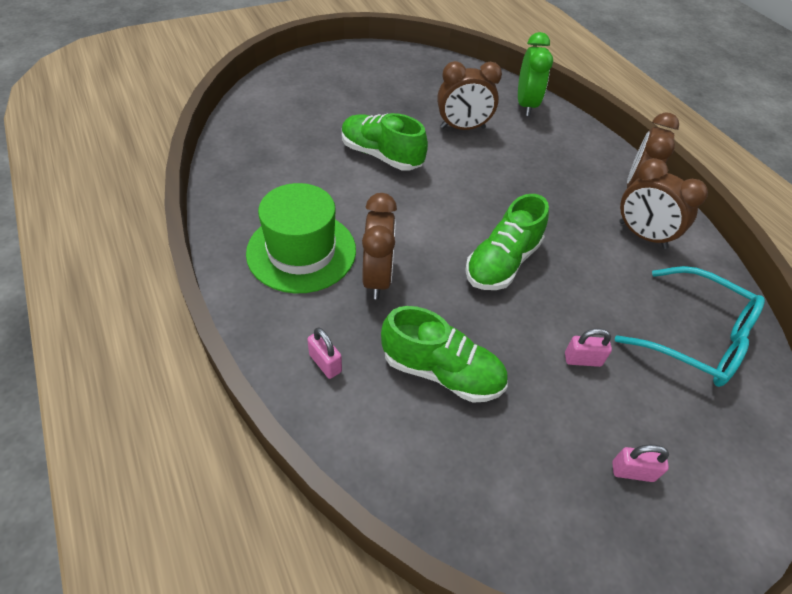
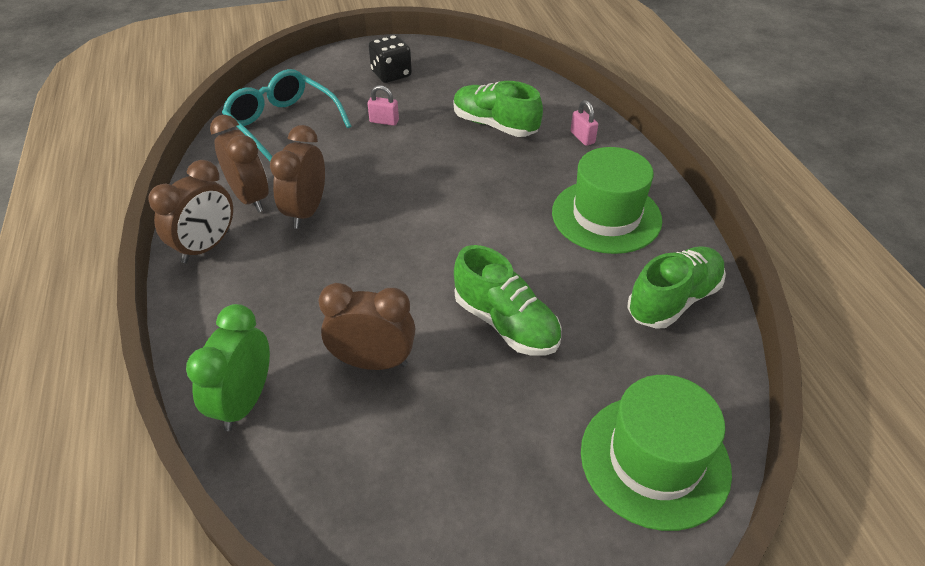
camera: 165 degrees left, 5 degrees down
(284, 97) = (654, 460): none -> green hat
(377, 278) = (533, 187): brown clock -> brown clock (306, 211)
(502, 262) = (410, 188): green shoe -> green shoe (673, 300)
(632, 471) = (391, 74): pink padlock -> black dice

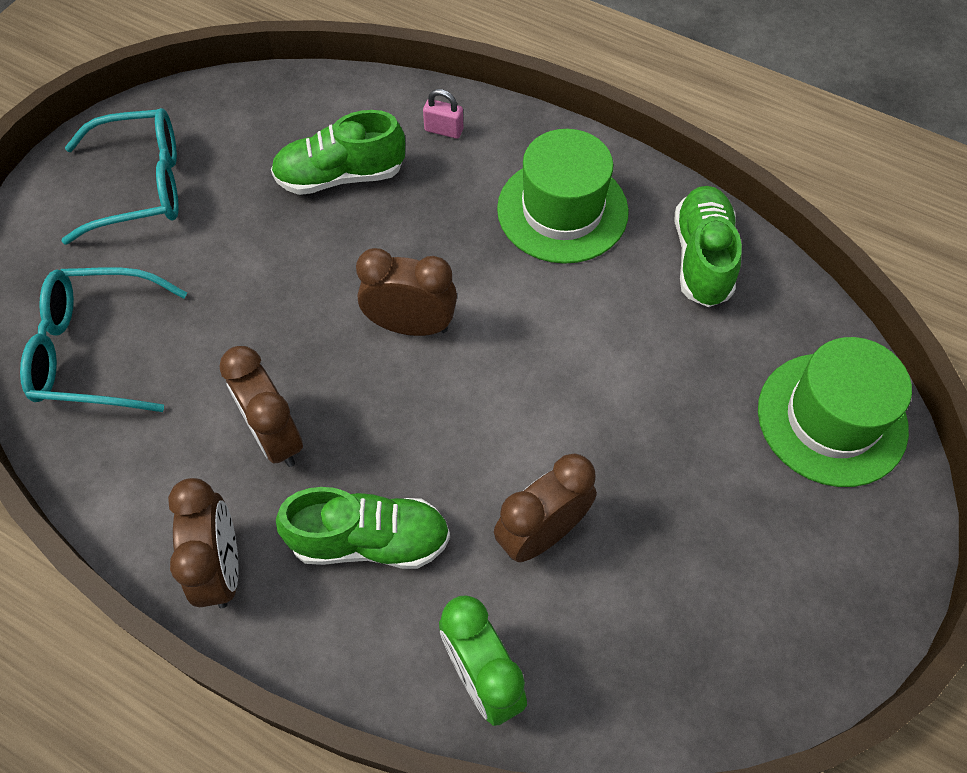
camera: 45 degrees left, 15 degrees up
(250, 198) = (190, 472): brown clock -> brown clock (411, 326)
(384, 121) = (214, 258): pink padlock -> none
(391, 74) = (139, 186): black dice -> turquoise glasses
(506, 323) = (603, 395): green shoe -> green shoe (370, 540)

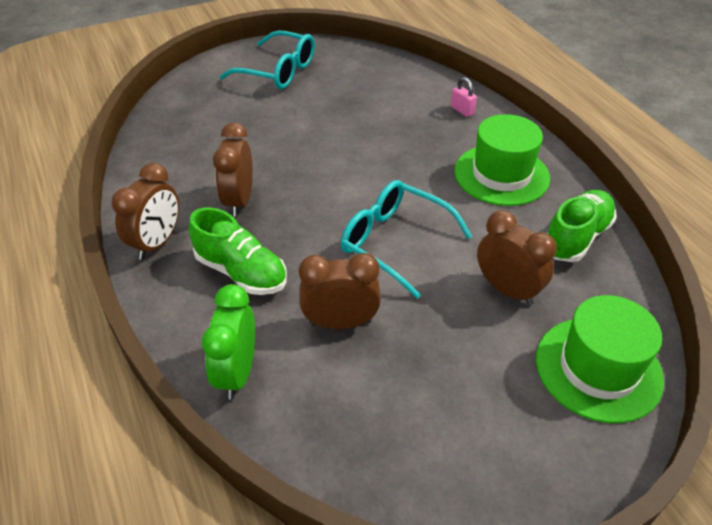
camera: 35 degrees right, 15 degrees down
(97, 350) = (192, 126): turquoise glasses -> turquoise glasses (395, 243)
(340, 176) = (383, 107): green shoe -> none
(411, 326) = (359, 187): brown clock -> brown clock (507, 289)

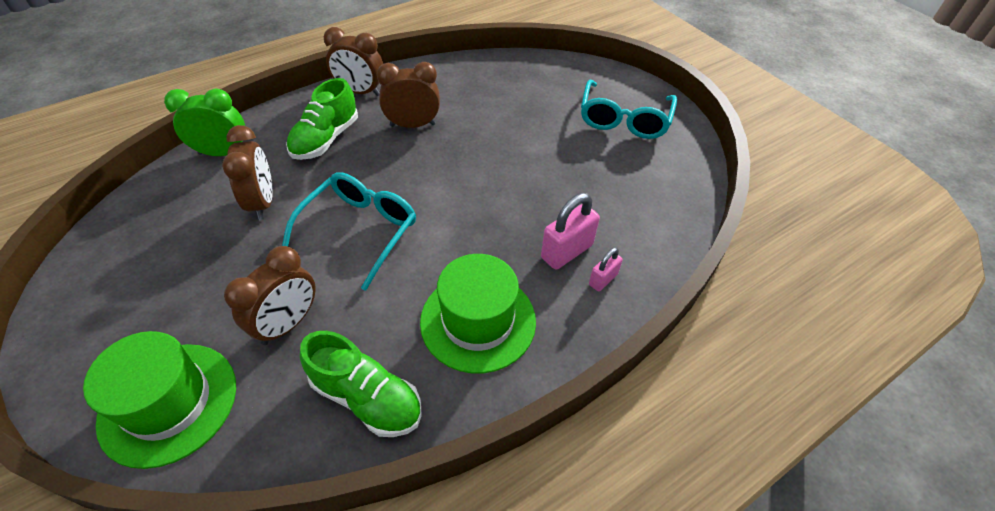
camera: 80 degrees right, 5 degrees up
(432, 123) = (566, 251): none -> pink padlock

